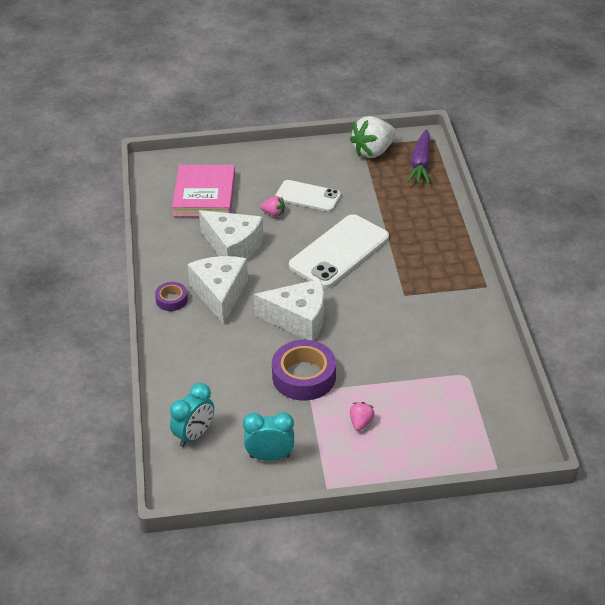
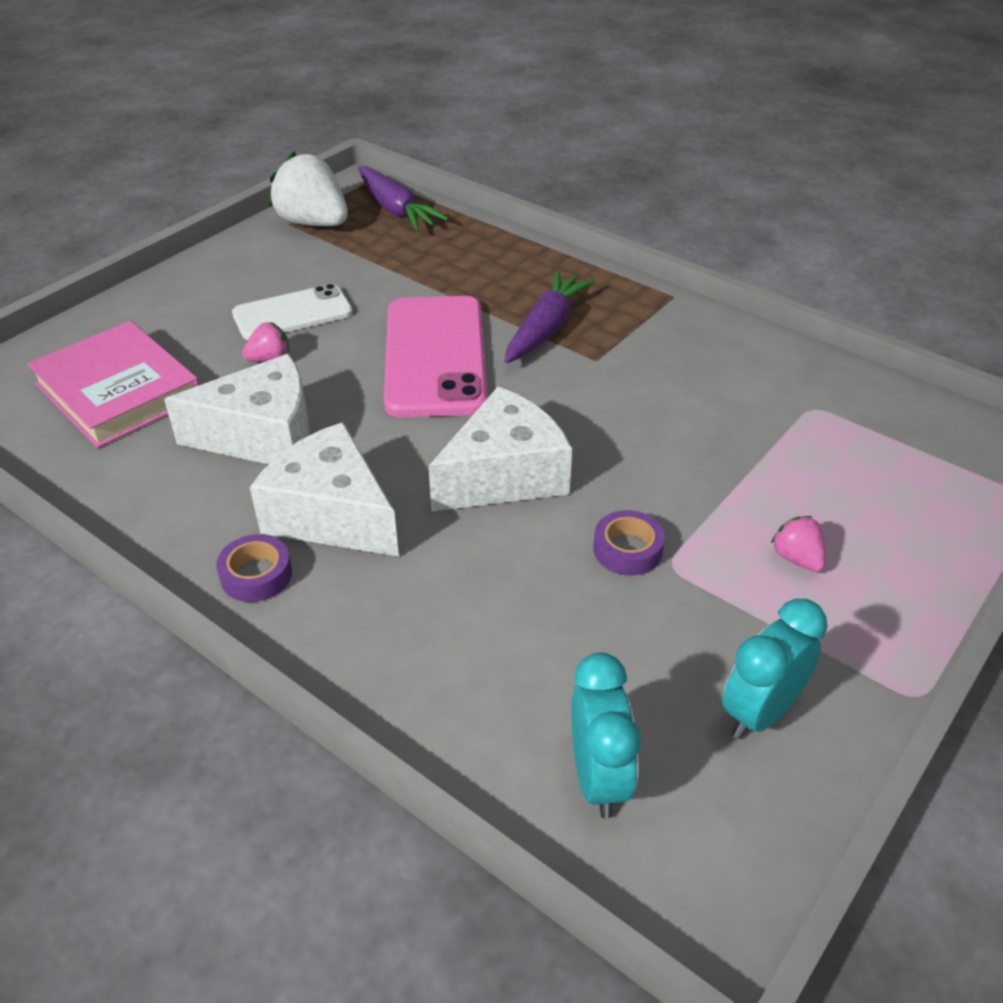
camera: 45 degrees left, 0 degrees up
(304, 376) = (627, 550): purple tape -> purple tape, size x0.53
(339, 252) = (435, 356): white phone -> pink phone
(373, 151) = (313, 223): white strawberry -> white strawberry turned 120 degrees clockwise
(403, 267) = (545, 329): none -> purple carrot

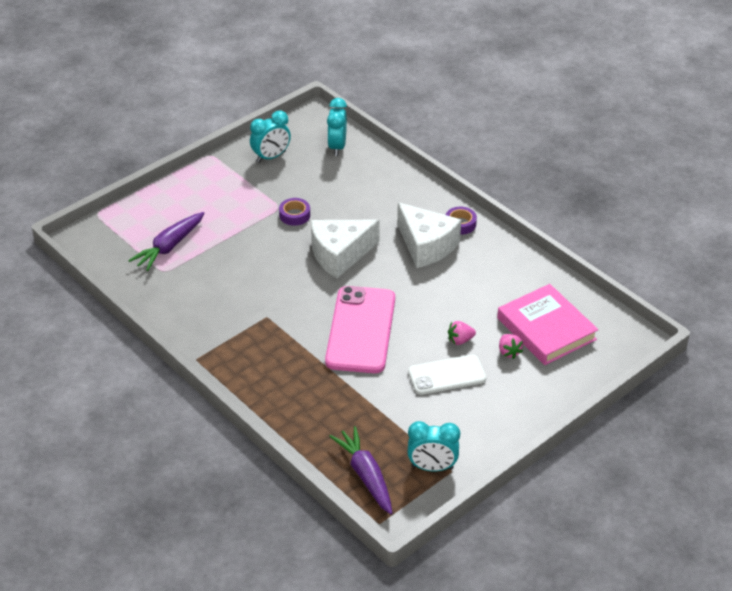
camera: 170 degrees left, 0 degrees up
(262, 436) = (461, 290): white cheese -> none
(313, 223) = (432, 467): white strawberry -> turquoise clock
(545, 329) = (288, 342): purple carrot -> purple carrot (169, 246)
(797, 558) = (223, 203): pink strawberry -> pink strawberry (509, 352)

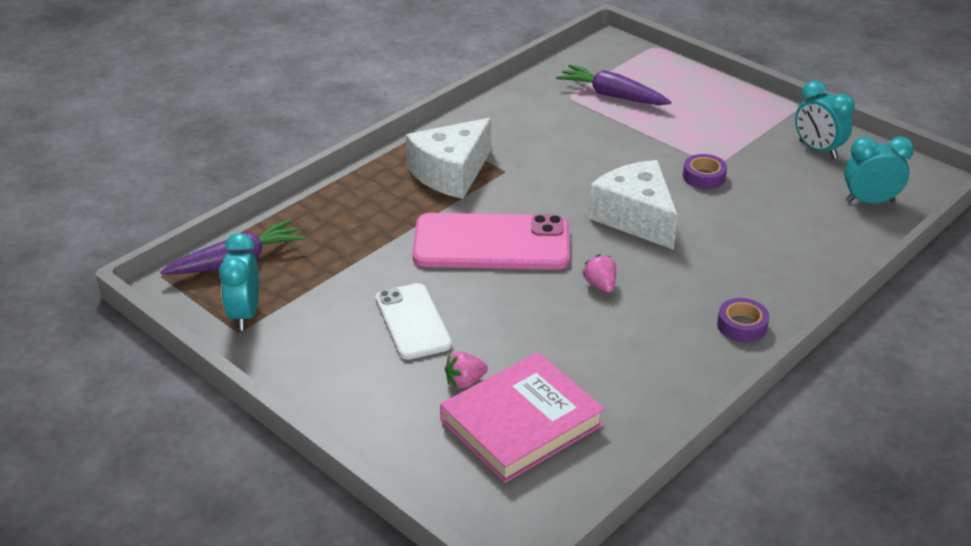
camera: 85 degrees right, 5 degrees down
(426, 246) = (679, 293): white cheese -> white cheese (451, 173)
(460, 340) = (483, 332): pink strawberry -> pink strawberry (600, 285)

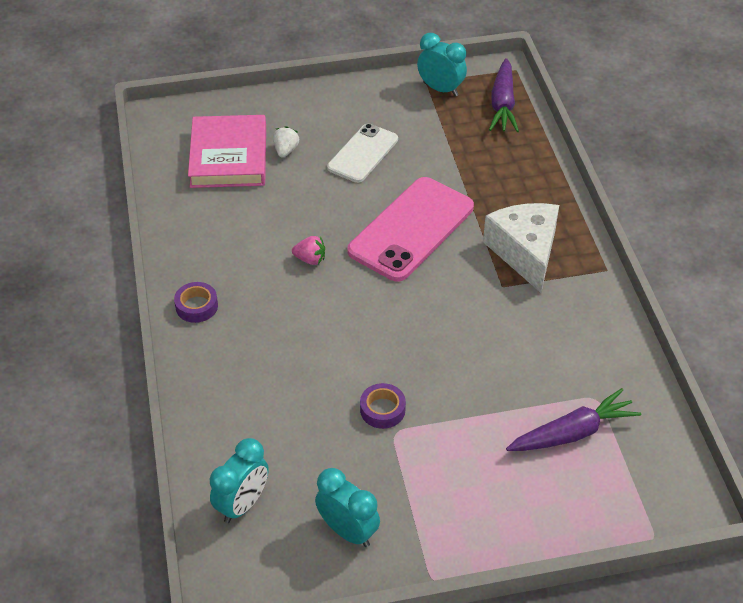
camera: 125 degrees right, 10 degrees up
(413, 322) = (363, 153): white phone -> white phone turned 75 degrees counterclockwise
(465, 382) = (286, 150): pink strawberry -> white strawberry
(636, 218) = (367, 327): white cheese -> none
(817, 150) = (348, 531): turquoise clock -> turquoise clock turned 45 degrees clockwise

